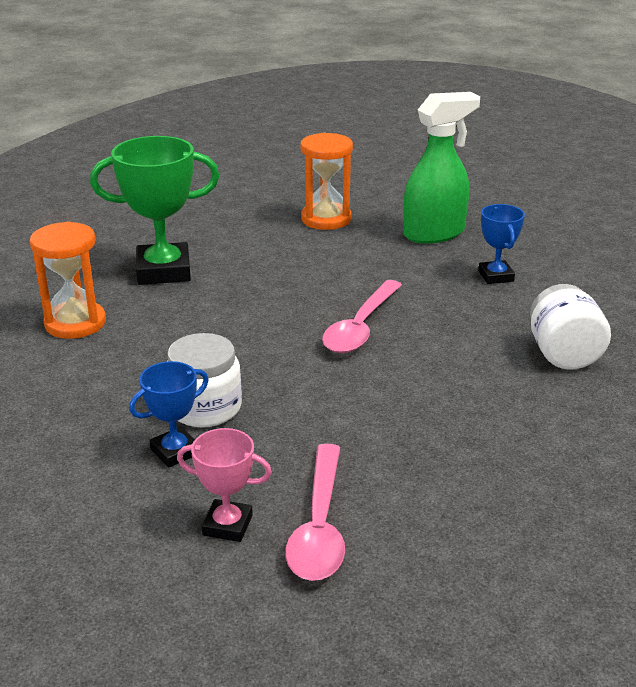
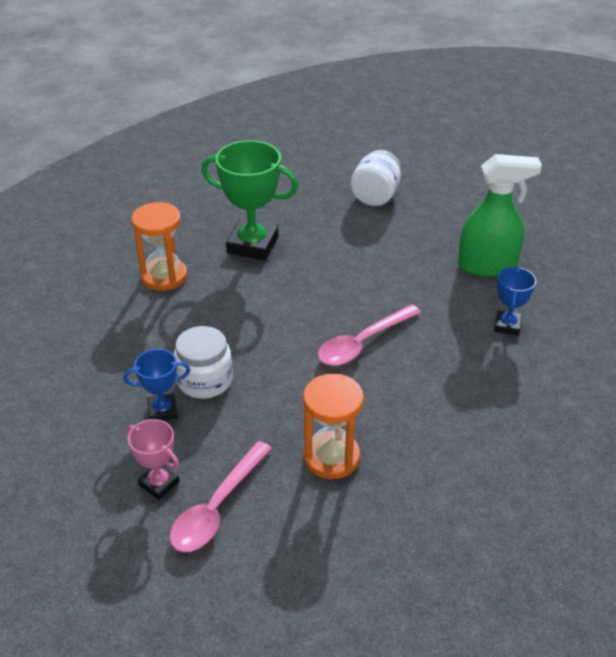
camera: 25 degrees right, 10 degrees up
(326, 219) = (408, 226): orange hourglass -> orange hourglass (331, 457)
(563, 354) = (505, 422): white jar -> white jar (375, 196)

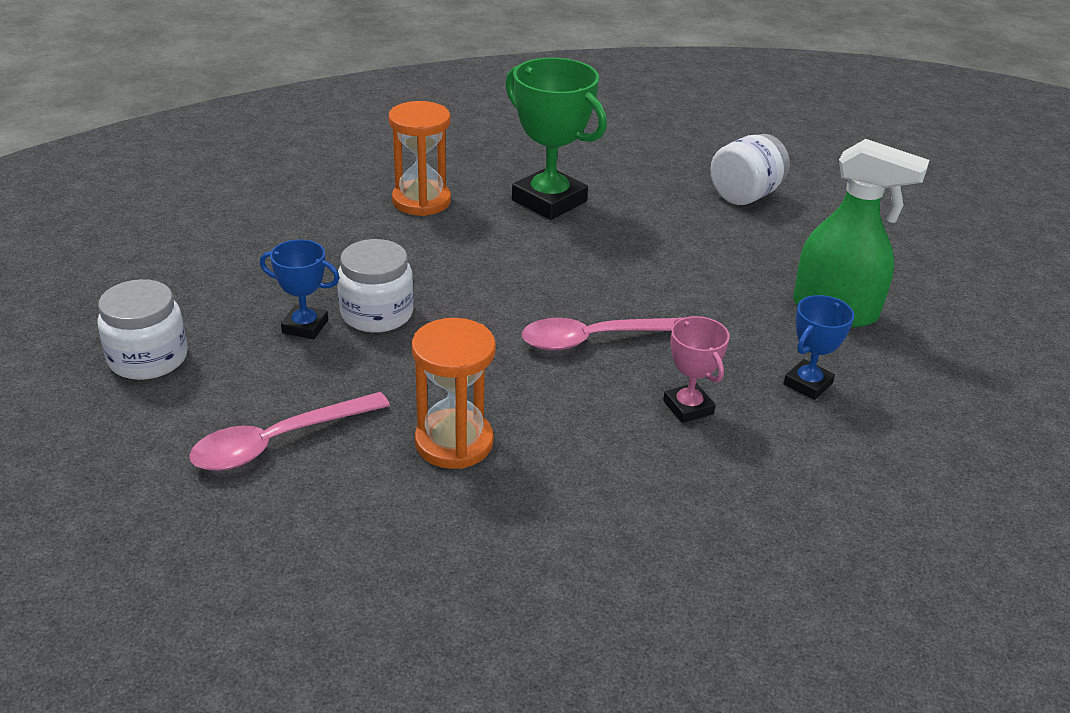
camera: 25 degrees right, 5 degrees down
(69, 483) = (148, 358): none -> white jar
(159, 483) = (238, 394): pink trophy -> pink trophy (688, 407)

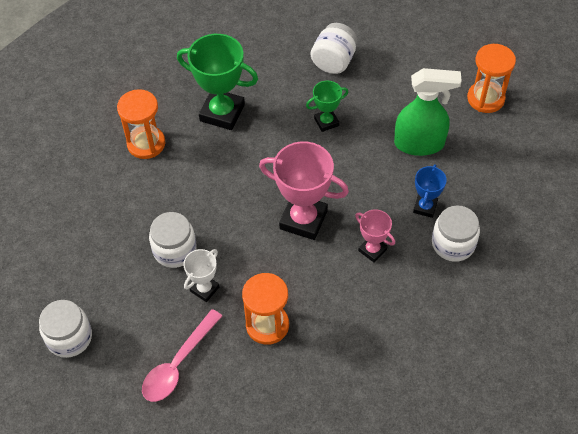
camera: 20 degrees left, 20 degrees up
(305, 326) = (141, 277): blue trophy -> none
(387, 369) = (204, 289): none -> white trophy
(595, 339) = (303, 220): pink spoon -> pink trophy
(697, 249) = (326, 122): none -> green trophy
(836, 443) = (453, 244): none -> white jar
(973, 292) = (485, 98): none -> orange hourglass

